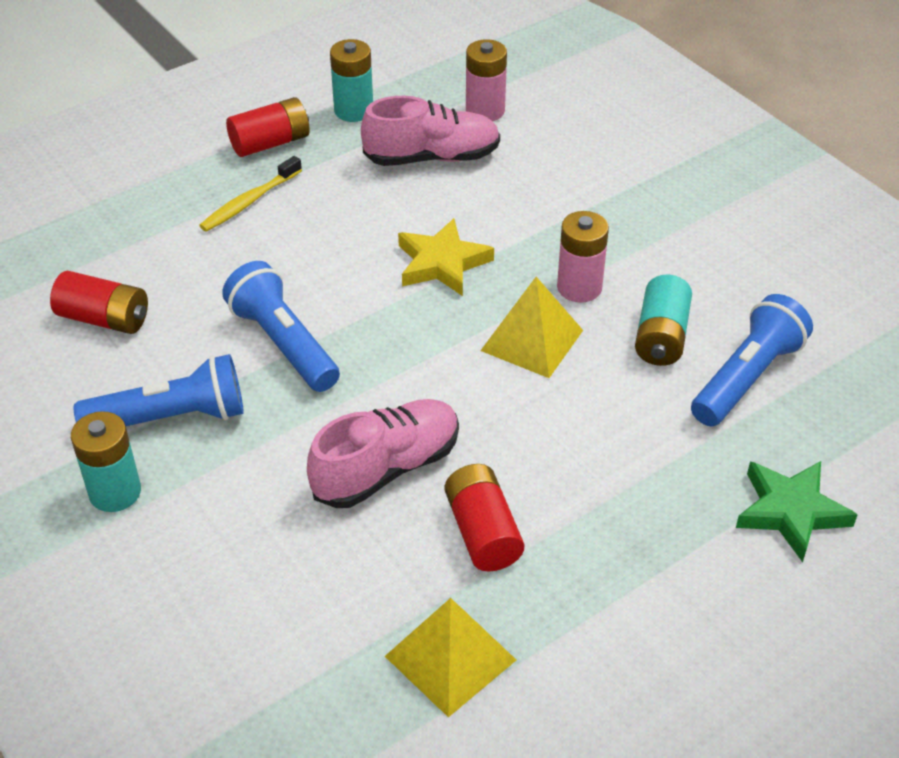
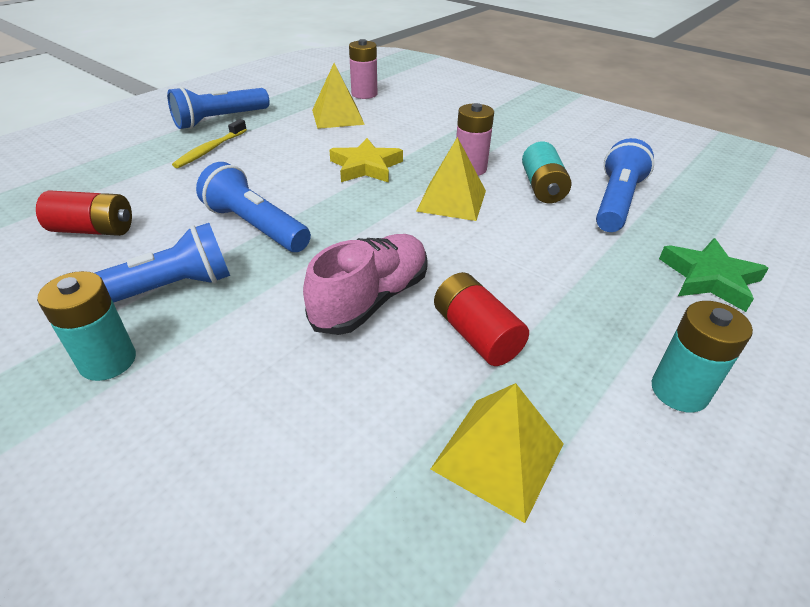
camera: 15 degrees left, 5 degrees down
(270, 143) = (220, 120): red battery -> blue flashlight
(353, 110) = (276, 101): turquoise battery -> turquoise battery (679, 391)
(432, 157) = (337, 117): pink shoe -> yellow pyramid

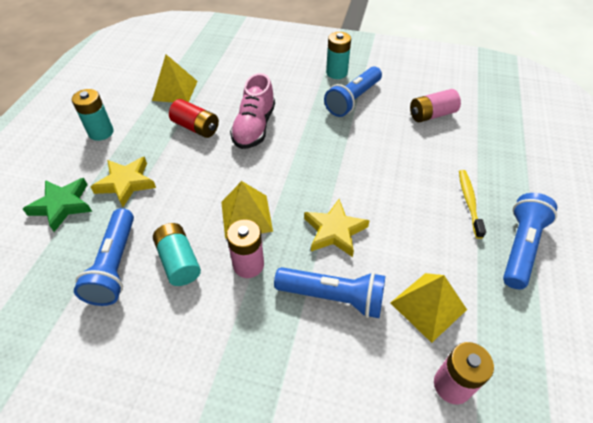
camera: 155 degrees right, 10 degrees up
(94, 230) = (431, 115): red battery -> pink battery
(256, 227) = (352, 147): blue flashlight -> blue flashlight (333, 297)
(612, 279) = (126, 183): none -> yellow star

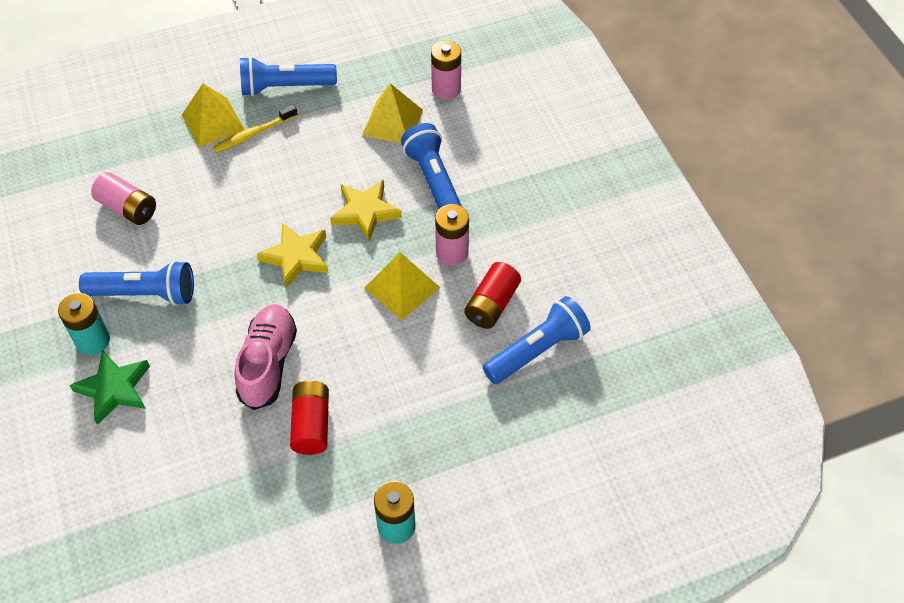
camera: 125 degrees left, 5 degrees up
(62, 205) = (520, 459): green star -> green star (114, 389)
(126, 183) = (446, 425): yellow star -> yellow star (296, 257)
(175, 90) = (256, 508): yellow pyramid -> yellow pyramid (213, 122)
(179, 261) = (492, 304): turquoise battery -> red battery
(254, 127) = (268, 363): pink shoe -> pink shoe turned 60 degrees counterclockwise

